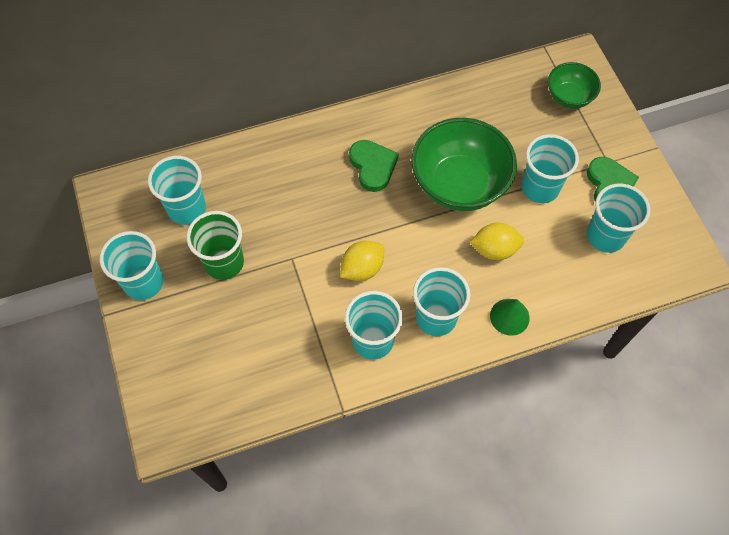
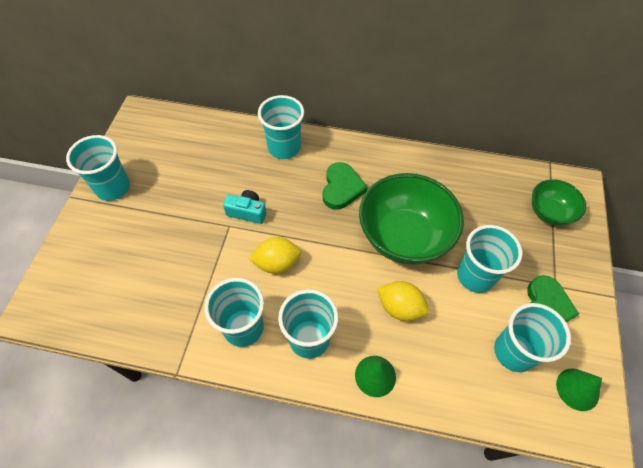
camera: 30 degrees right, 5 degrees down
(187, 209) = (182, 151): turquoise cup -> turquoise cup (284, 148)
(224, 263) = (178, 203): green cup -> none
(299, 236) = (247, 212): none -> turquoise camera
(667, 239) = (577, 389): none -> green cone

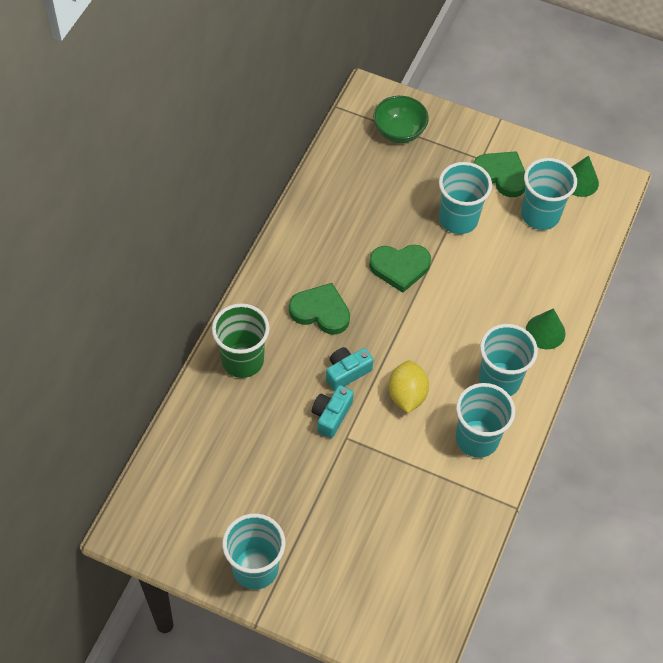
camera: 80 degrees left, 0 degrees up
(284, 148) = (242, 360): turquoise cup -> green cup
(289, 215) = (346, 372): none -> turquoise camera
(400, 307) = (480, 293): yellow lemon -> none
(404, 237) = (400, 267): green bowl -> green heart

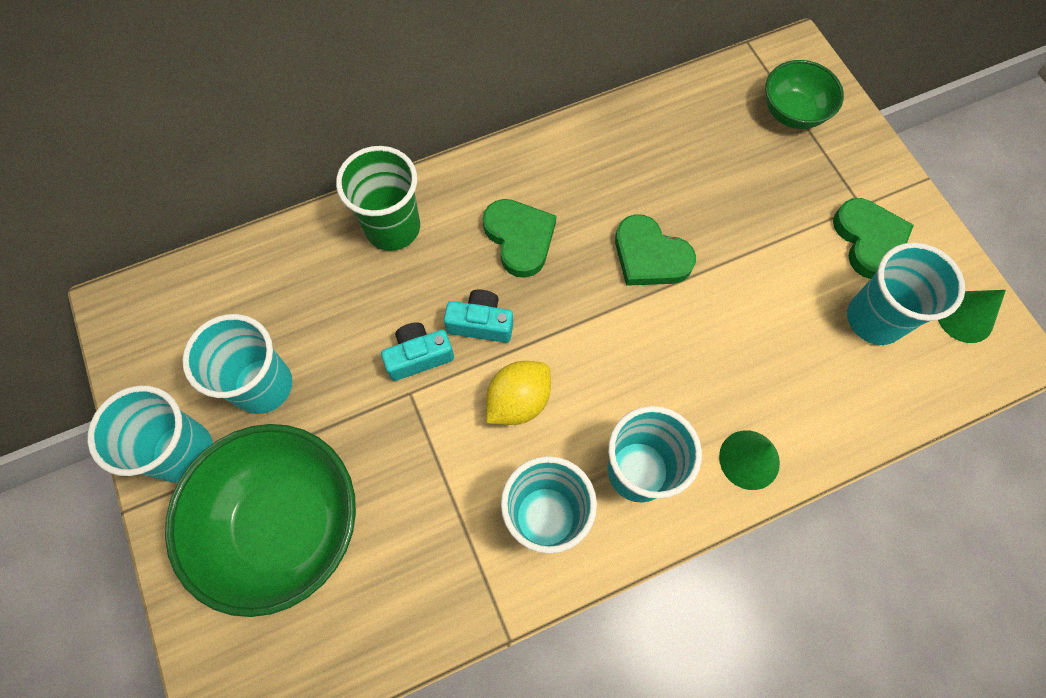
camera: 45 degrees right, 10 degrees up
(351, 553) = (286, 525): none -> green bowl
(458, 219) = (769, 252): turquoise cup -> turquoise cup (263, 385)

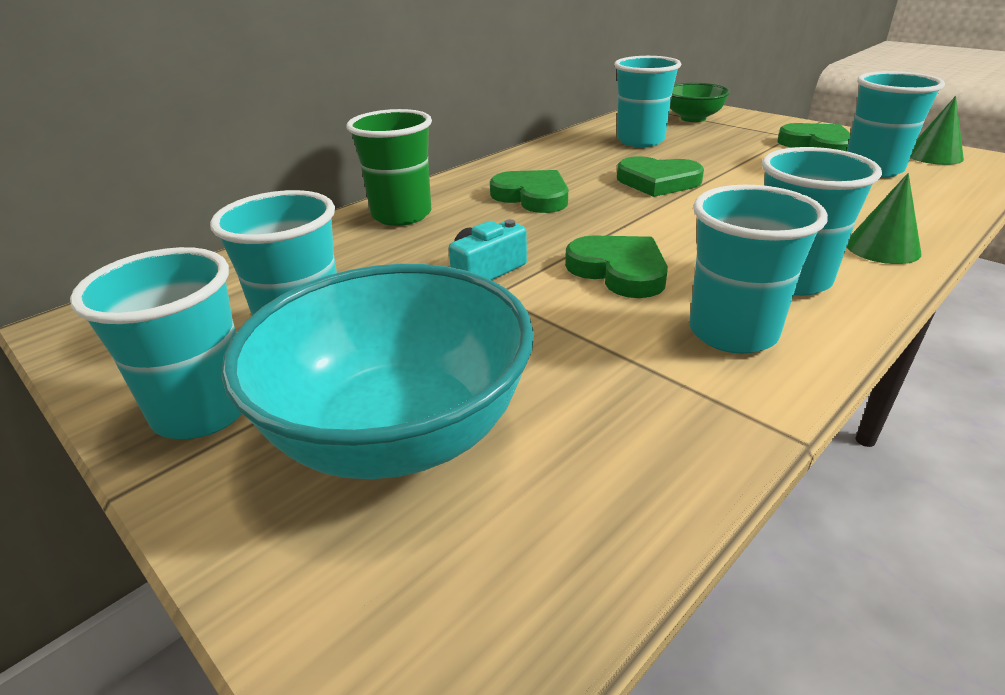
camera: 20 degrees left, 35 degrees down
(286, 525) = (398, 433): green bowl -> turquoise bowl
(481, 323) = (536, 240): turquoise camera -> none
(518, 401) = (619, 271): yellow lemon -> green heart
(695, 151) = (640, 140): none -> turquoise cup

